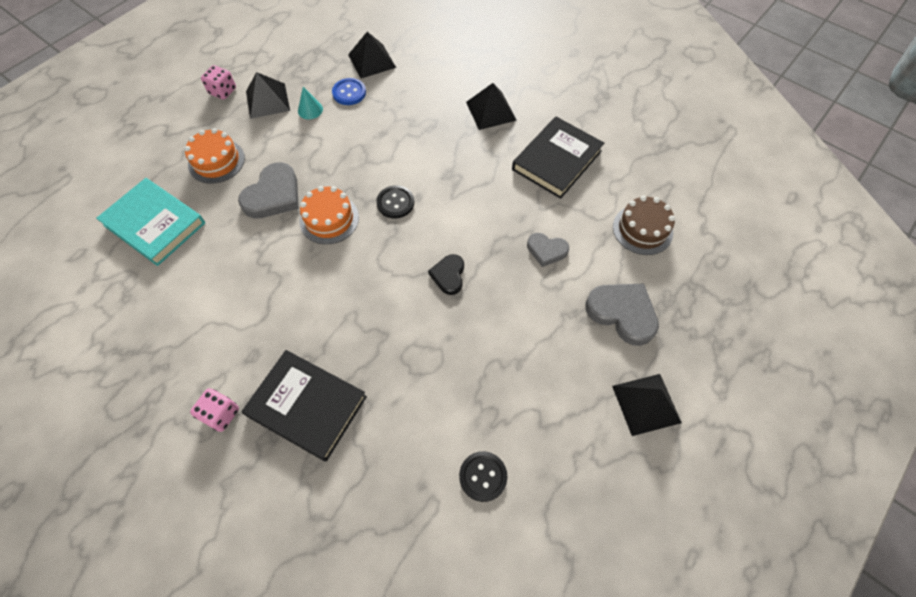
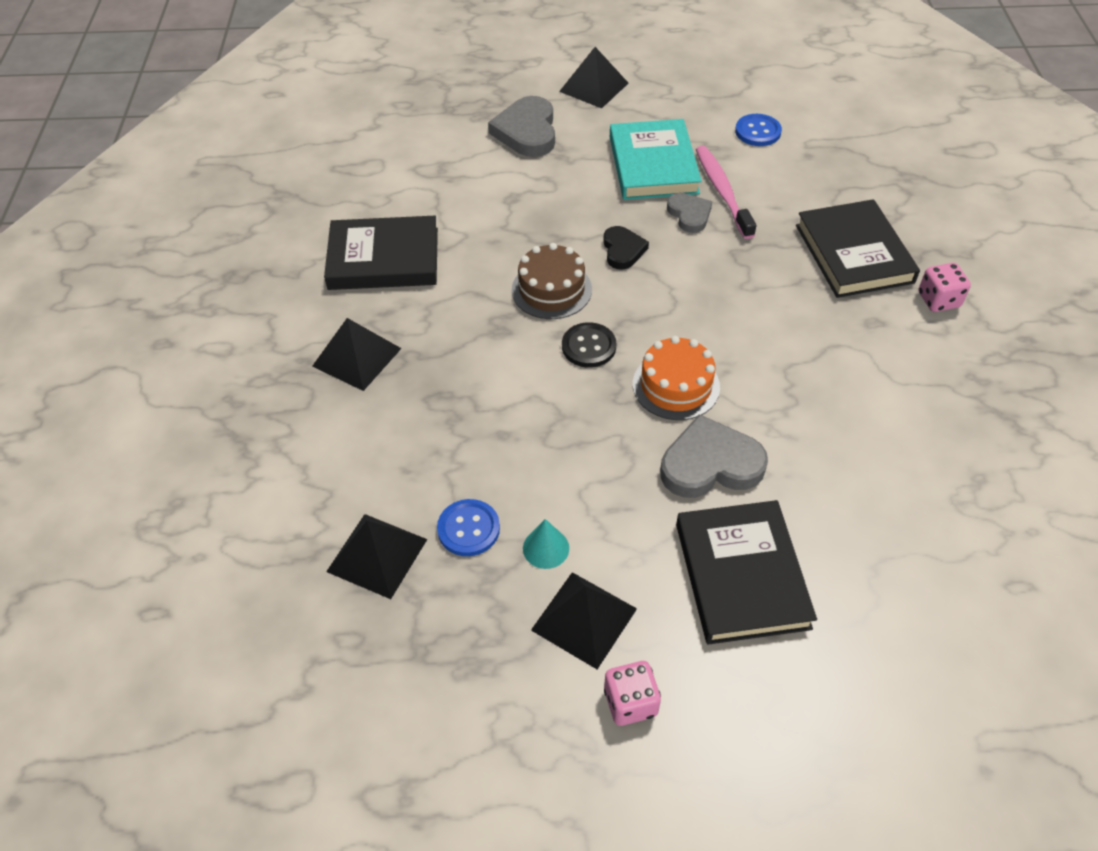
camera: 130 degrees left, 10 degrees down
(155, 224) = (889, 547): turquoise book -> turquoise book (653, 165)
(216, 161) = (741, 575): orange cake -> black book
(443, 382) = (722, 191): none -> pink toothbrush
(448, 275) = (623, 250): black heart -> black heart turned 60 degrees counterclockwise
(483, 476) = (757, 132): black button -> blue button
(546, 250) = (514, 205): grey heart -> grey heart (689, 214)
(642, 229) = (416, 160): brown cake -> brown cake (551, 289)

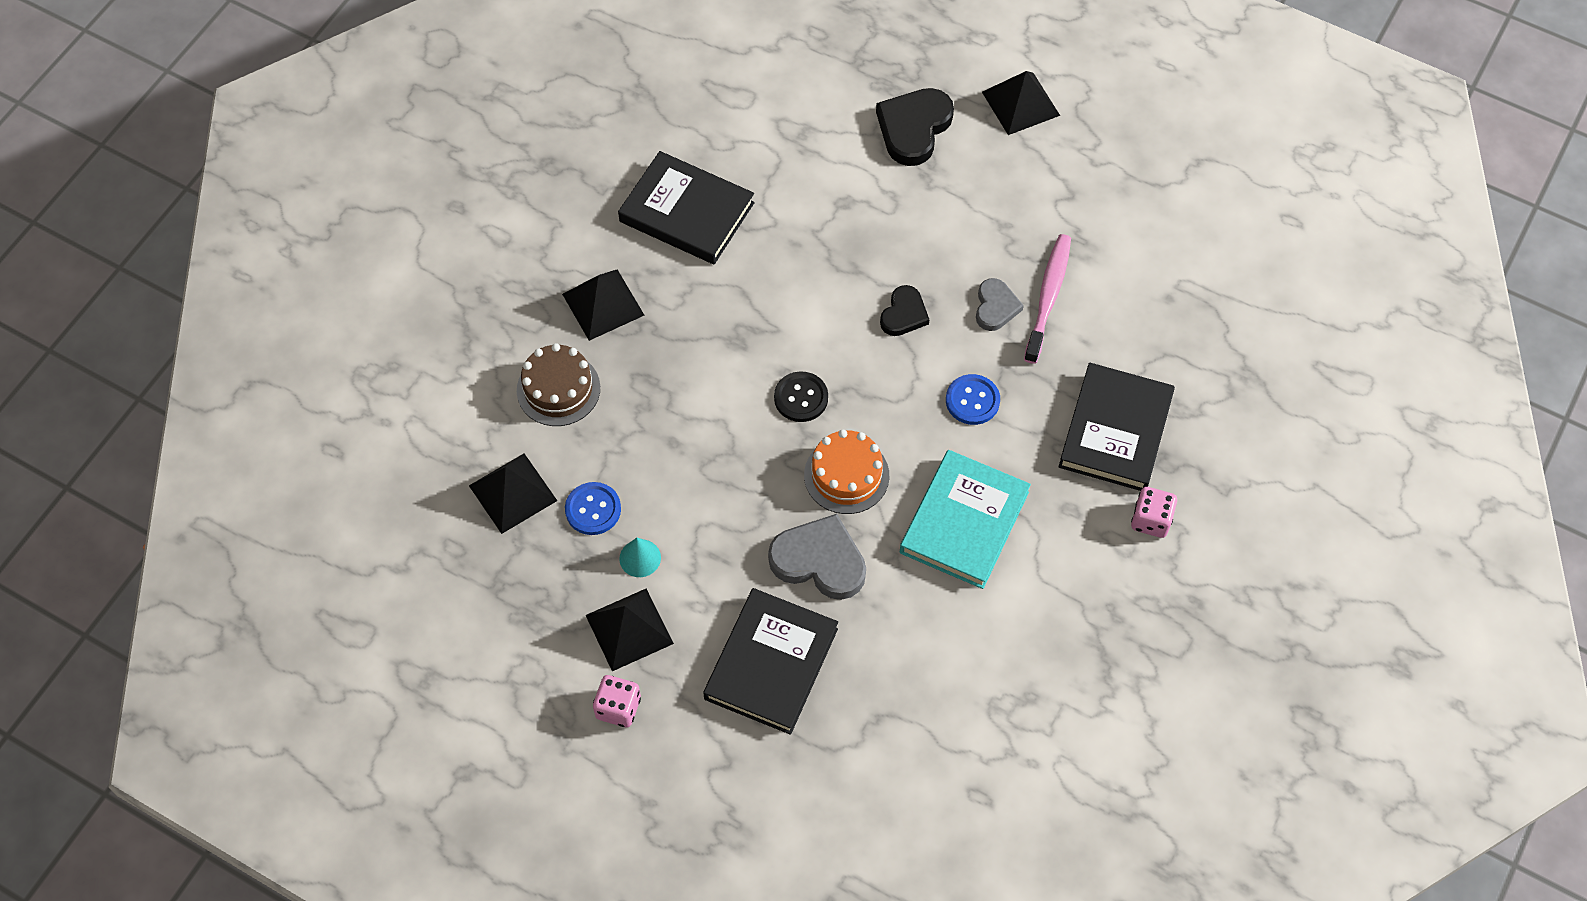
camera: 30 degrees right, 10 degrees up
(527, 131) = (914, 128): grey heart -> black heart
(551, 289) = (810, 323): brown cake -> brown cake (558, 389)
(653, 165) = (1006, 231): turquoise book -> turquoise book (964, 522)
(757, 132) = (1142, 244): blue button -> blue button (972, 400)

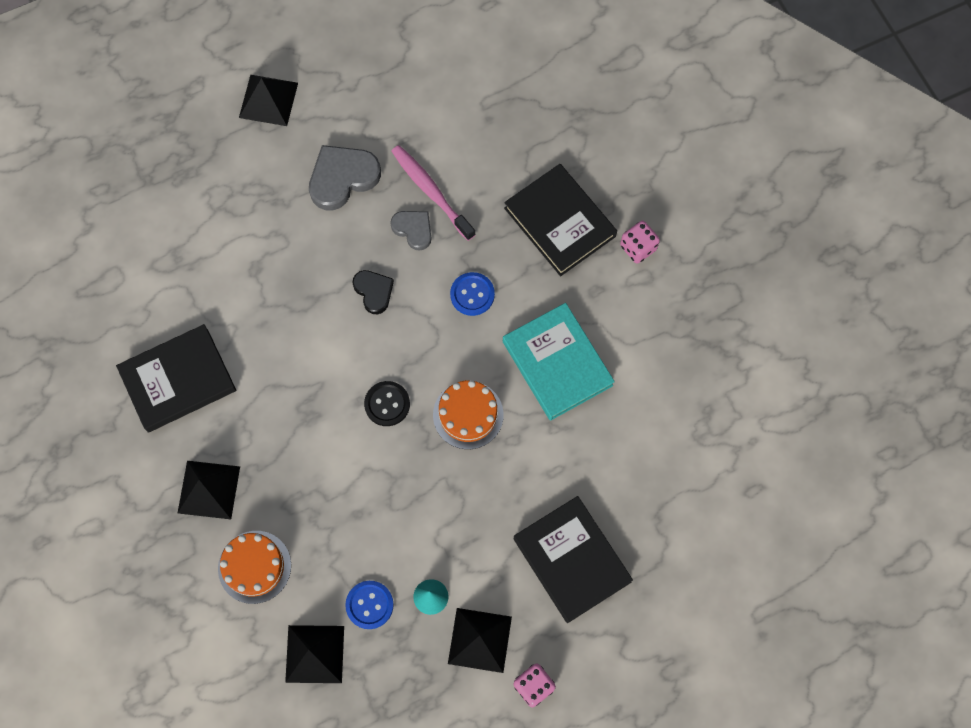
camera: 55 degrees left, 10 degrees up
(558, 389) = (254, 567): brown cake -> orange cake
(819, 561) = (519, 476): grey heart -> grey heart (342, 178)
(914, 128) = (232, 182): black heart -> none

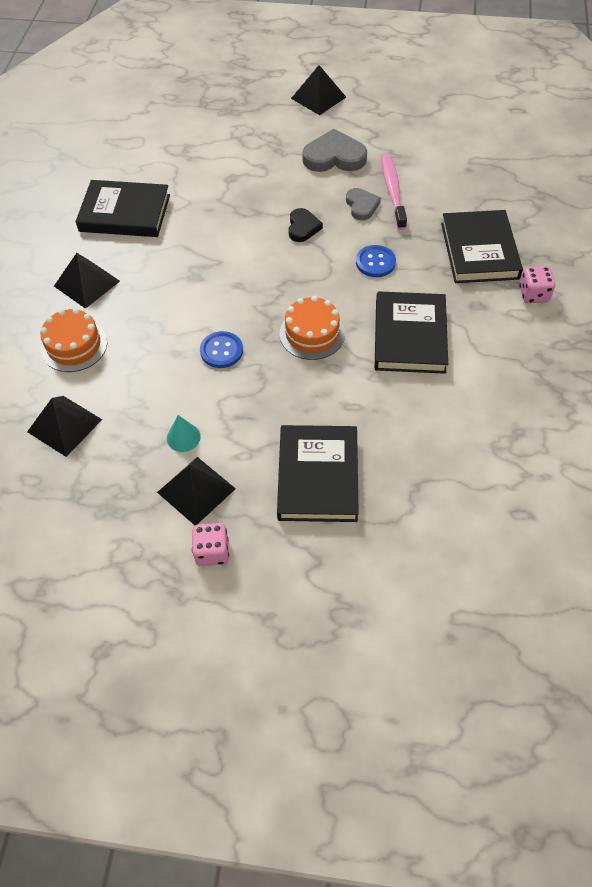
camera: 35 degrees right, 15 degrees down
(369, 605) = (133, 416): blue button -> blue button (221, 351)
(387, 404) = (256, 297): black button -> none
(557, 363) = (409, 336): turquoise book -> black book

